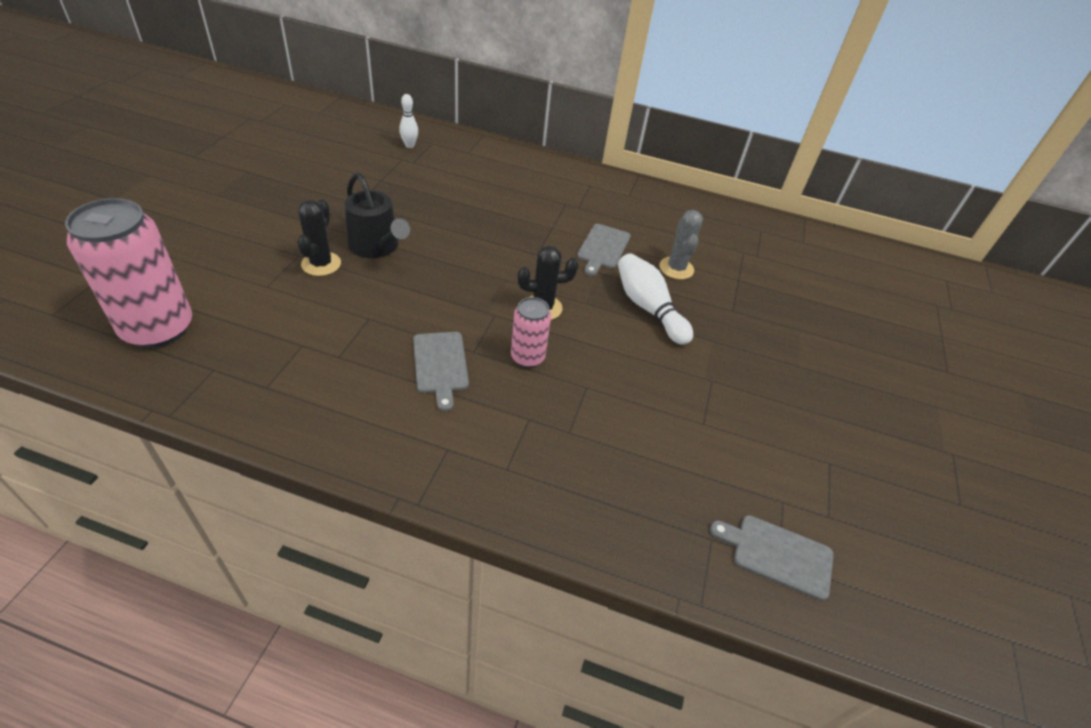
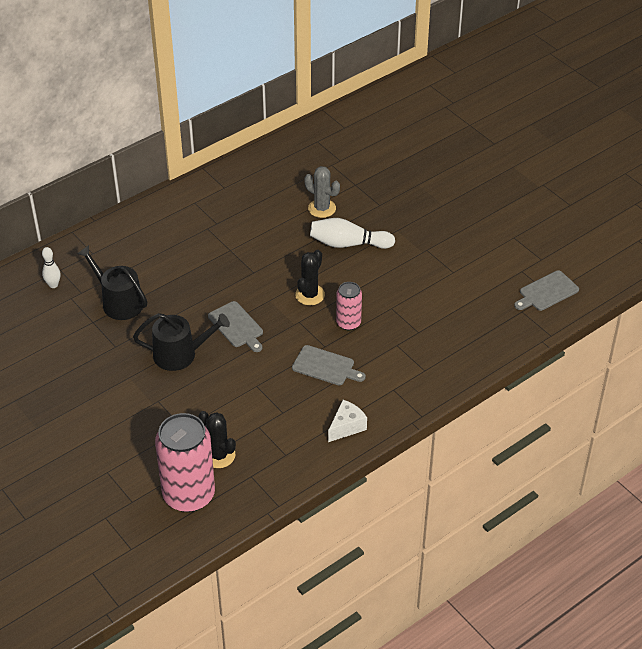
camera: 50 degrees left, 0 degrees up
(321, 264) = (178, 391): black cactus -> black cactus (219, 455)
(347, 427) = (346, 427): none -> white cheese
(418, 186) = (119, 302): none -> black watering can
(603, 248) = (273, 234): grey cutting board -> grey cutting board (237, 326)

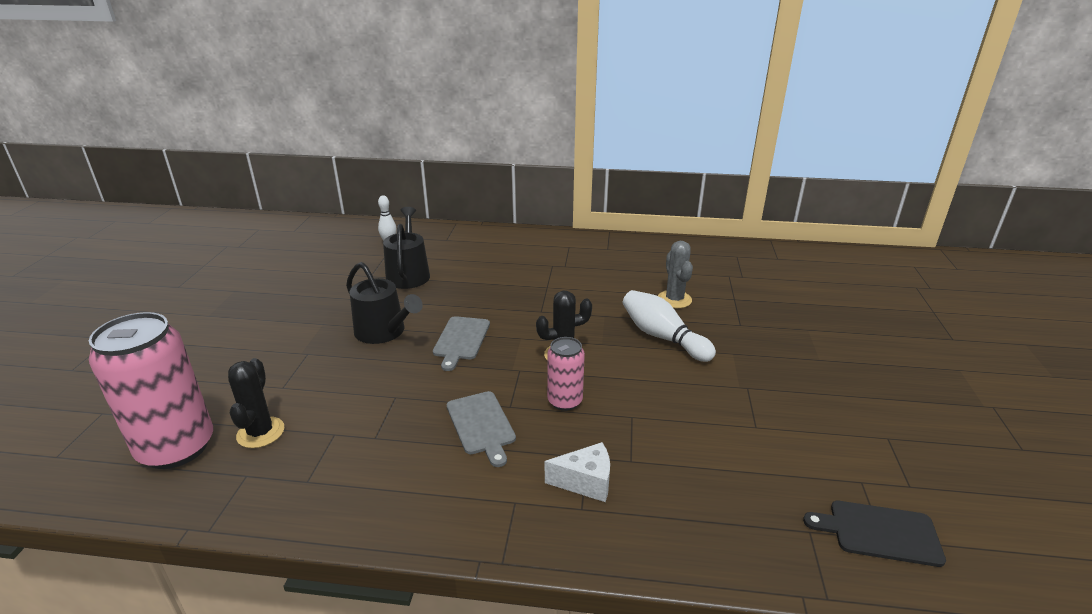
camera: 45 degrees right, 15 degrees down
(346, 427) = (405, 503): white cheese -> white cheese (585, 482)
(547, 292) = (879, 532): grey cutting board -> black cutting board

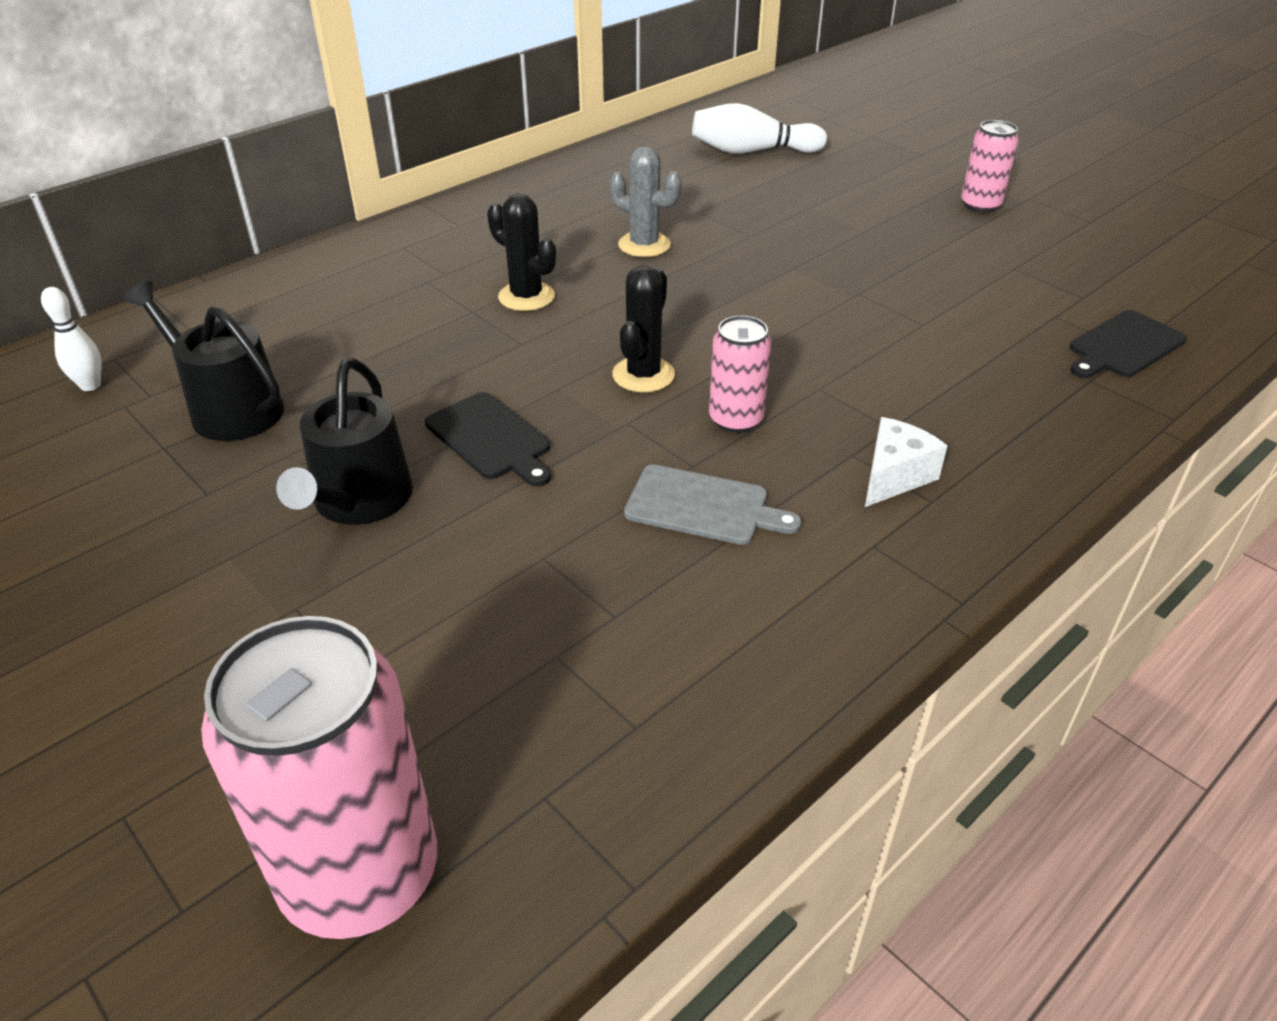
camera: 50 degrees left, 10 degrees up
(260, 432) = (451, 742): black cactus -> black cactus (526, 297)
(384, 332) = (359, 501): black watering can -> black watering can turned 105 degrees clockwise
(461, 340) = (491, 438): grey cutting board -> black cutting board
(662, 337) = (705, 292): white bowling pin -> white bowling pin (752, 151)
(939, 389) = (980, 205): none -> pink can

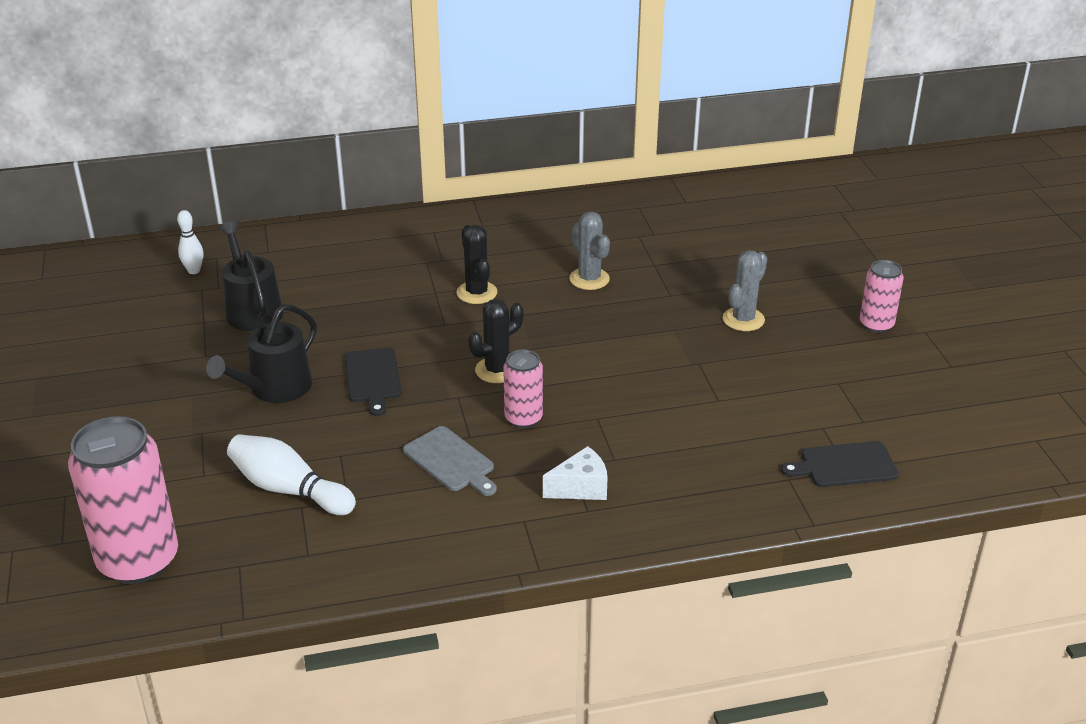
camera: 30 degrees right, 5 degrees down
(752, 151) = (748, 225): white bowling pin -> white bowling pin (289, 489)
(852, 237) = (743, 319): none -> grey cactus

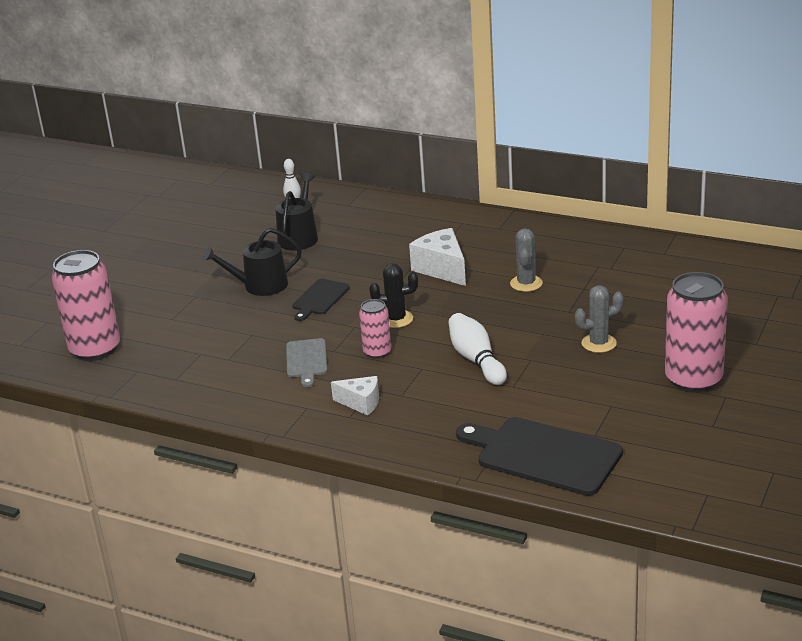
camera: 40 degrees right, 5 degrees down
(289, 489) = (205, 342): white bowling pin -> white bowling pin (476, 360)
(477, 293) = (442, 269): black cactus -> white cheese
(844, 465) = (543, 455): black cutting board -> black cutting board, size x1.84
(876, 324) = (693, 379): pink can -> pink can, size x1.89

